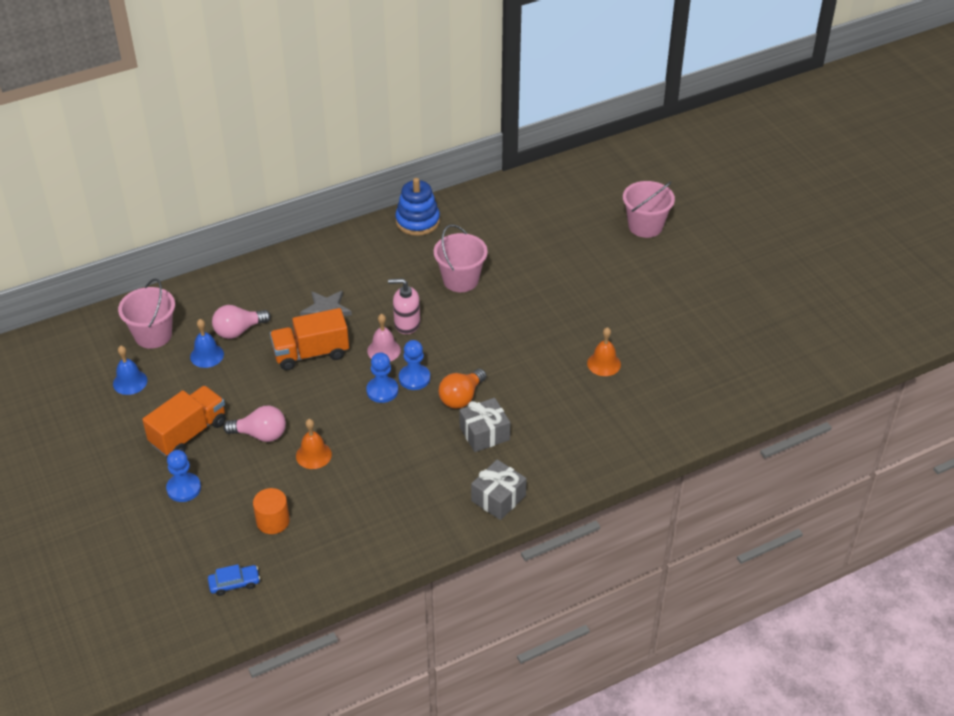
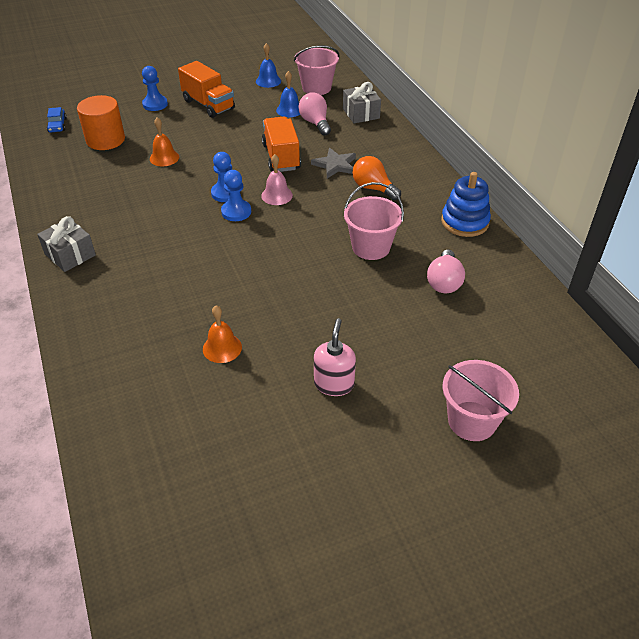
camera: 95 degrees right, 0 degrees up
(260, 434) = (195, 134): pink light bulb -> pink light bulb (444, 282)
(273, 521) = (105, 140): orange cylinder -> orange cylinder, size x1.52
(406, 324) = (310, 210): pink soap dispenser -> pink soap dispenser (334, 384)
(461, 397) = (203, 239): orange light bulb -> orange light bulb (373, 188)
(484, 433) = (152, 251): grey gift -> grey gift (361, 113)

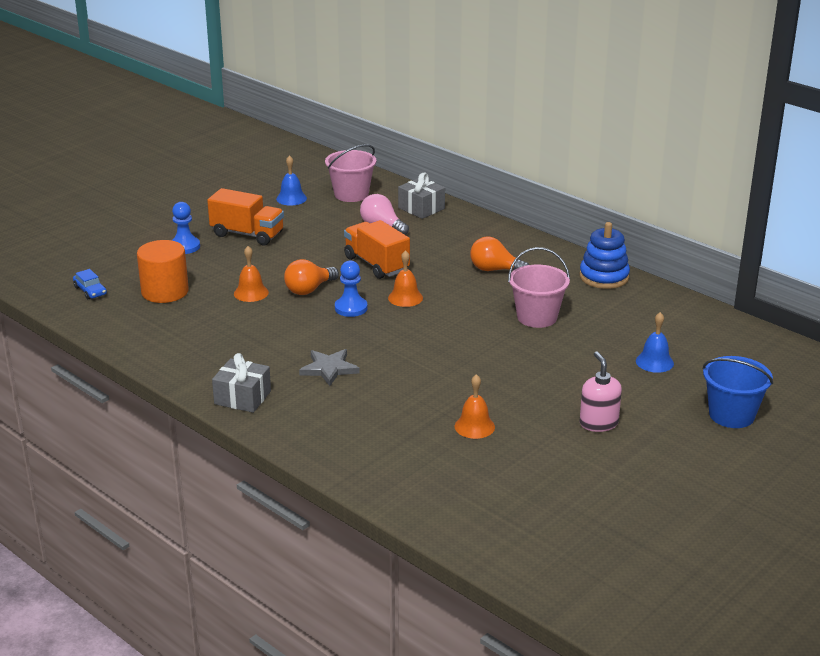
camera: 25 degrees left, 15 degrees down
(209, 166) = (309, 289): none -> orange light bulb
(236, 212) = (378, 321): blue pawn -> none
(277, 195) = (405, 298): pink bell -> orange bell
(289, 110) = (342, 221): blue bell -> blue bell (654, 362)
(335, 165) = (439, 259): grey star -> grey star (329, 369)
(444, 282) = (626, 327): pink light bulb -> none
(472, 421) = (731, 415): pink bucket -> blue bucket

